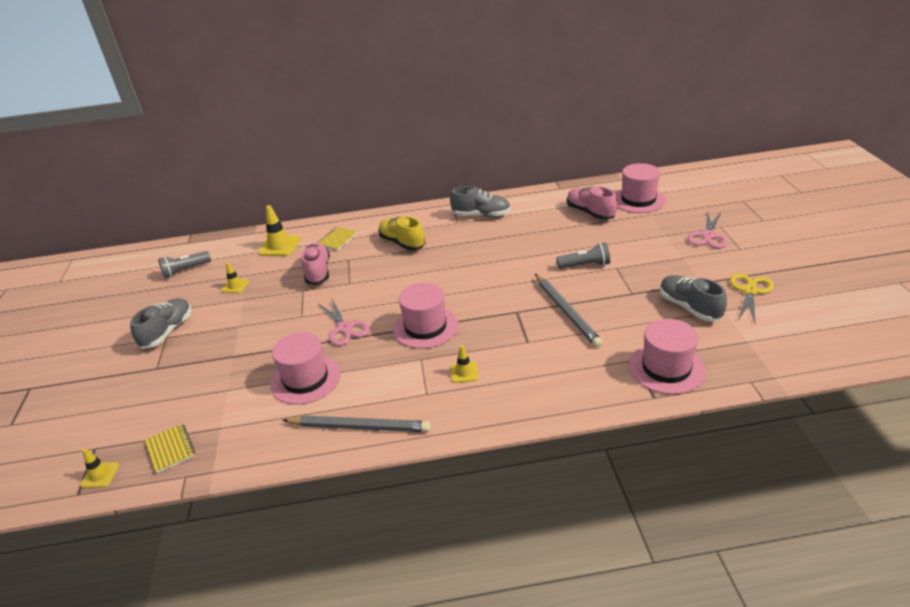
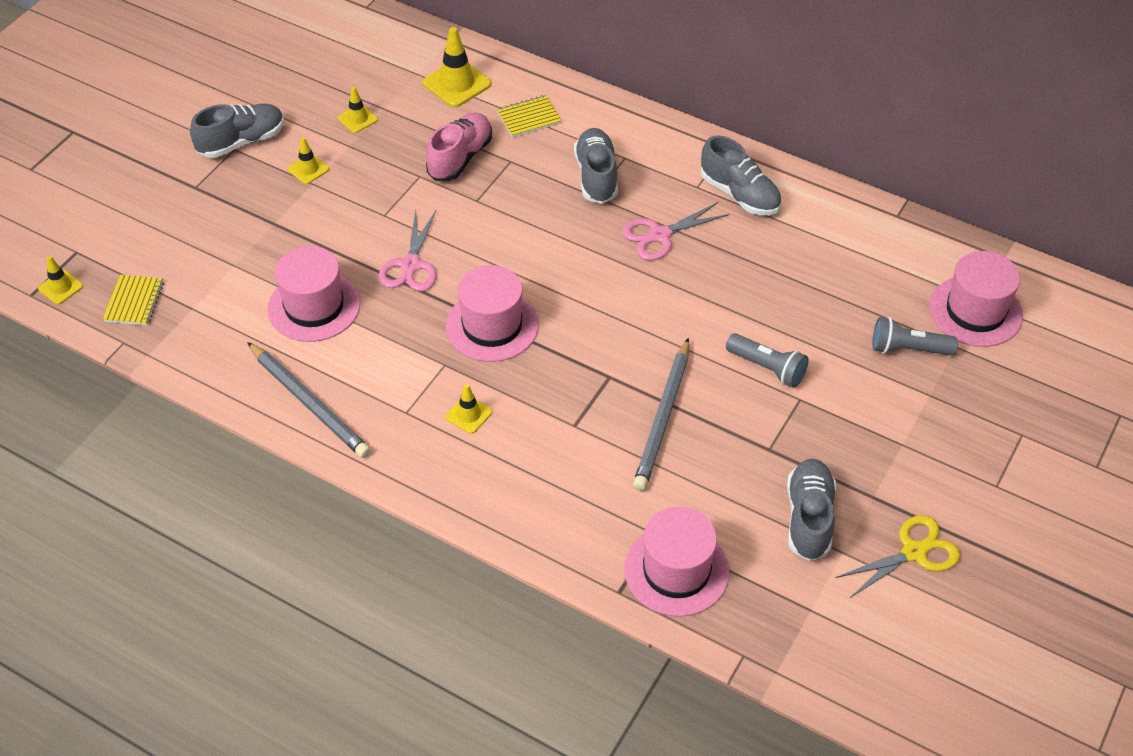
camera: 35 degrees right, 15 degrees up
(185, 270) = (328, 55): grey flashlight -> grey flashlight (908, 349)
(228, 321) = (308, 169): none -> yellow traffic cone
(402, 243) = (596, 176): yellow shoe -> grey shoe
(590, 212) = (882, 288): pink shoe -> none
(708, 236) = (983, 436): pink scissors -> pink scissors (659, 235)

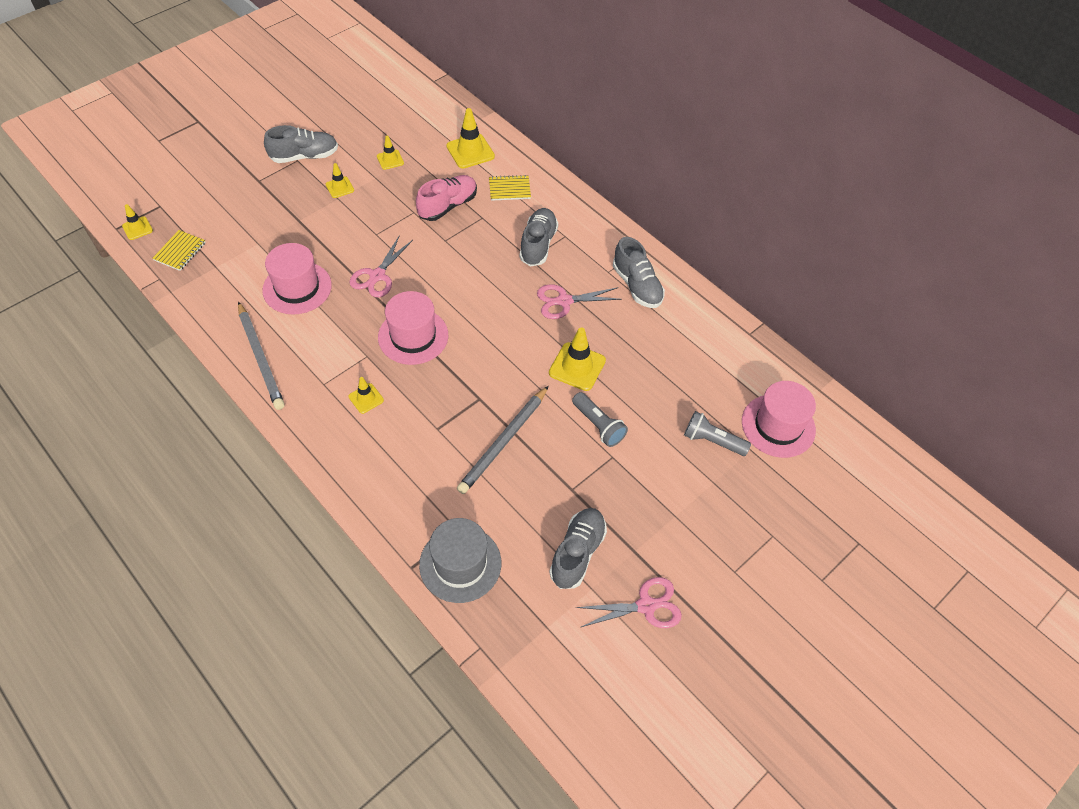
camera: 15 degrees right, 5 degrees up
(676, 570) = (460, 564): pink hat -> grey hat
(711, 308) = (577, 367): none -> yellow traffic cone
(914, 552) = (646, 605): yellow scissors -> pink scissors

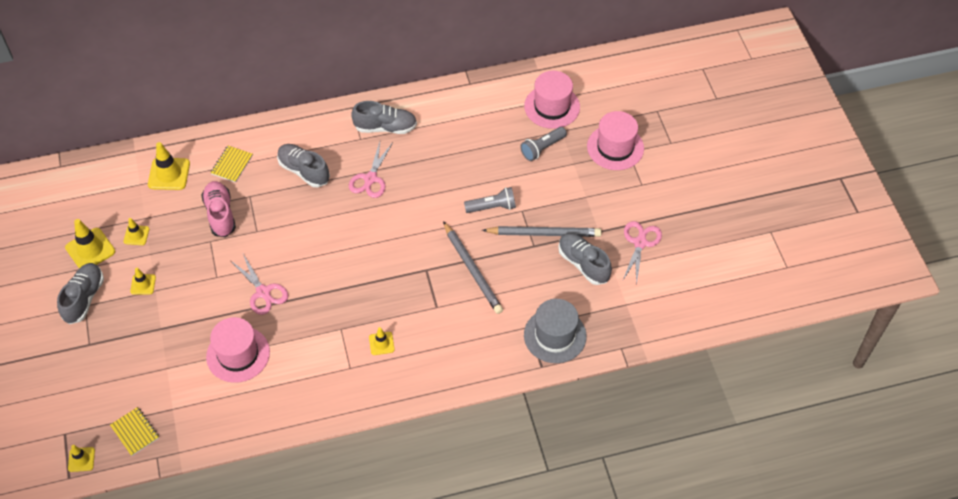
camera: 60 degrees left, 0 degrees up
(260, 358) = (296, 404): grey pencil -> grey pencil (544, 233)
(413, 336) = (341, 290): pink hat -> pink hat (615, 147)
(577, 367) = (435, 197): yellow traffic cone -> yellow traffic cone (90, 249)

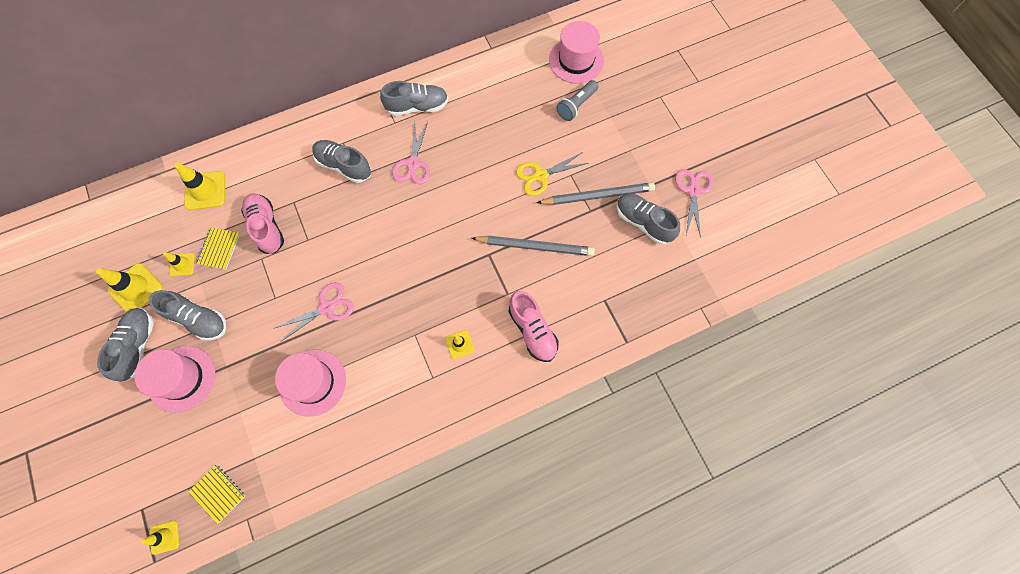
camera: 10 degrees left, 15 degrees up
(143, 284) = (198, 319): yellow traffic cone -> grey shoe
(232, 165) = (269, 170): yellow notebook -> yellow notebook (219, 249)
(263, 292) = (327, 307): pink scissors -> pink scissors turned 75 degrees counterclockwise
(453, 342) = (532, 330): none -> pink shoe
(472, 269) = (535, 246): grey pencil -> grey pencil turned 45 degrees counterclockwise
(492, 207) = (540, 176): grey flashlight -> yellow scissors
(555, 335) = (632, 305): grey hat -> none
(615, 147) = (646, 94): pink hat -> pink hat (182, 378)

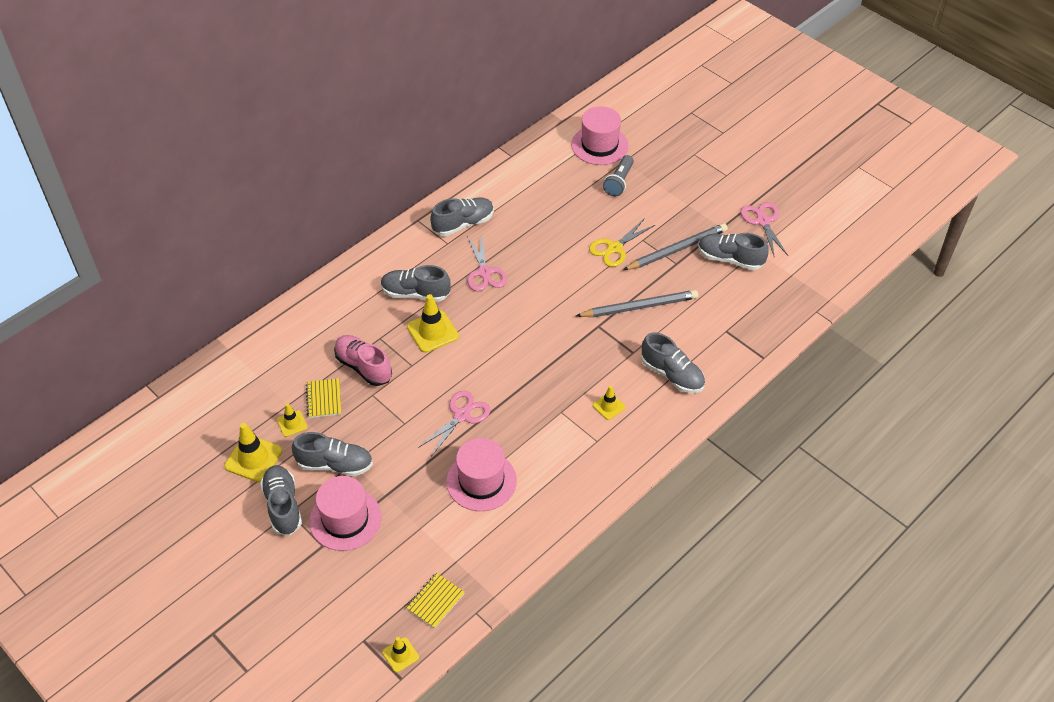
camera: 20 degrees left, 20 degrees down
(205, 191) = (281, 354): yellow traffic cone -> yellow traffic cone (432, 331)
(218, 493) = (435, 601): yellow notebook -> yellow notebook turned 75 degrees counterclockwise
(532, 330) = (672, 374): pink shoe -> grey shoe

